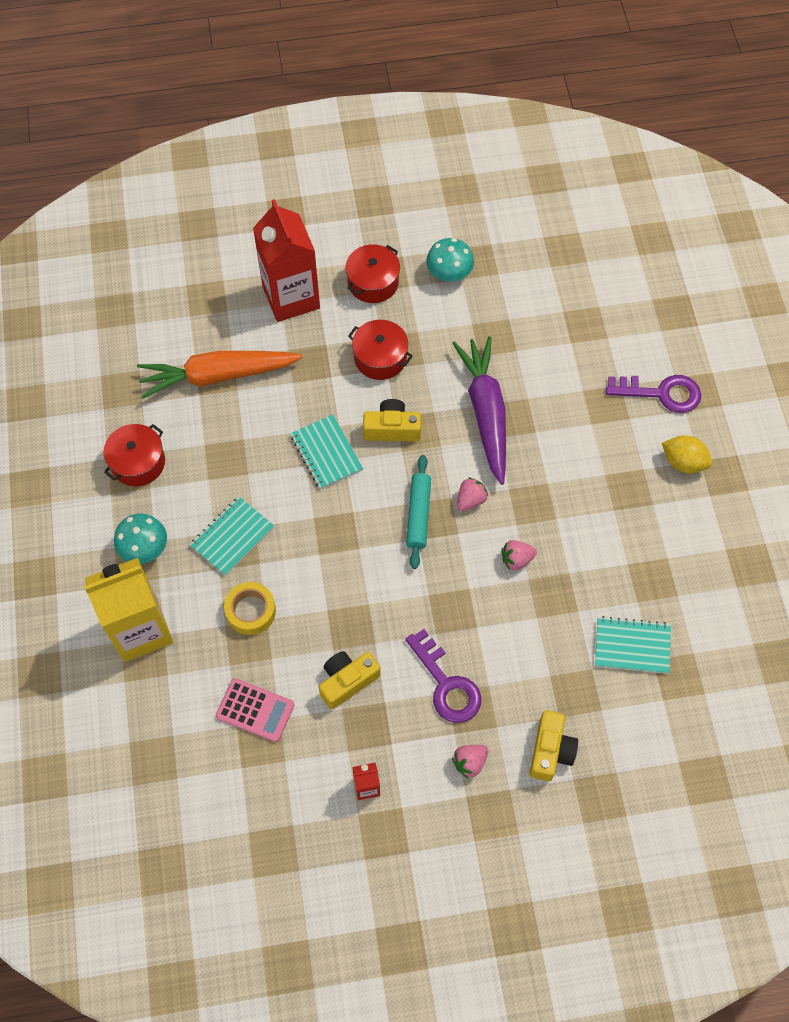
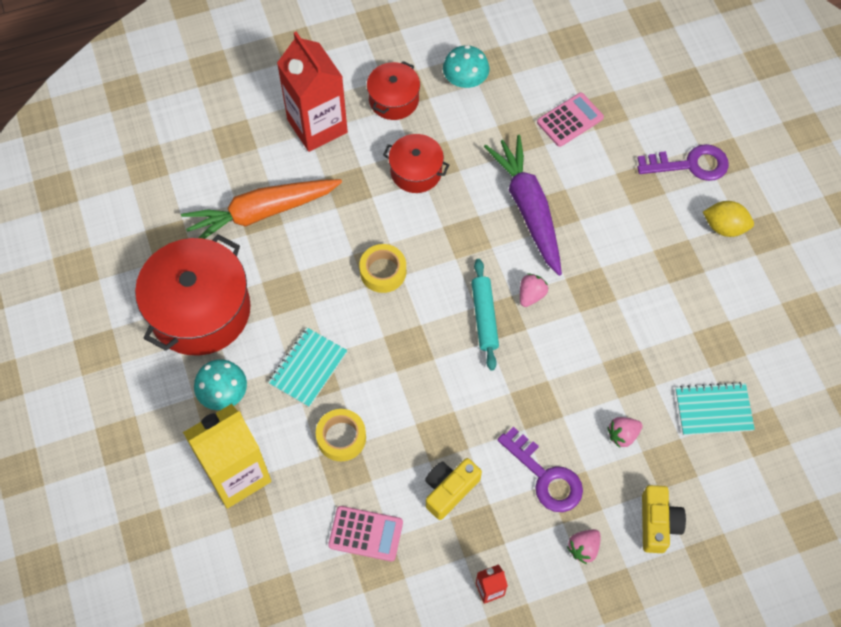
camera: 10 degrees left, 0 degrees up
(138, 462) = (200, 310): red pot -> red pot, size x1.87
(326, 453) = (383, 271): turquoise notebook -> yellow tape
(392, 429) = (441, 238): yellow camera -> none
(516, 559) = (587, 345): pink strawberry -> pink strawberry (622, 435)
(547, 329) = (570, 120): none -> pink calculator

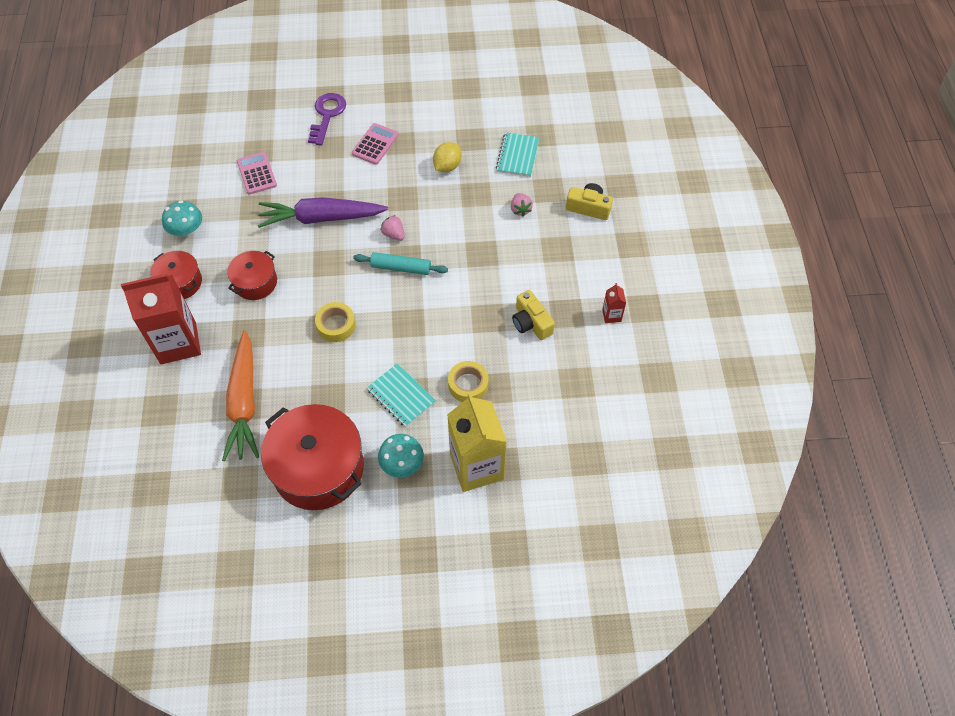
camera: 75 degrees left, 5 degrees down
(366, 533) = (550, 385): pink calculator -> pink calculator (375, 144)
(545, 476) = (537, 262): purple key -> none
(583, 548) = (595, 253): pink strawberry -> none
(724, 227) = (384, 111): yellow lemon -> yellow lemon (447, 166)

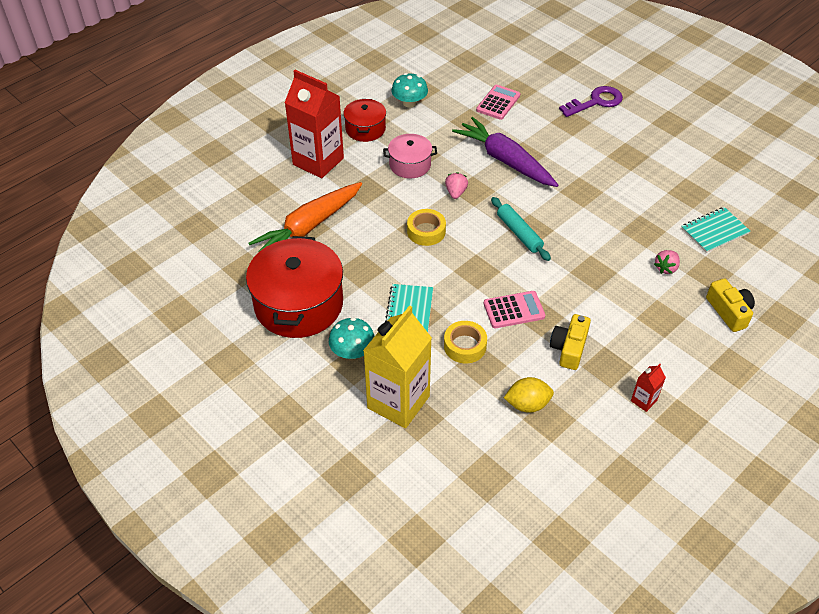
camera: 50 degrees right, 10 degrees down
(255, 282) = (410, 165): red pot -> pink pot
(375, 144) = (607, 143): pink calculator -> pink calculator (514, 310)
(394, 234) = (543, 209): pink strawberry -> pink strawberry (456, 192)
(447, 166) = (645, 196): yellow lemon -> yellow lemon (527, 404)

